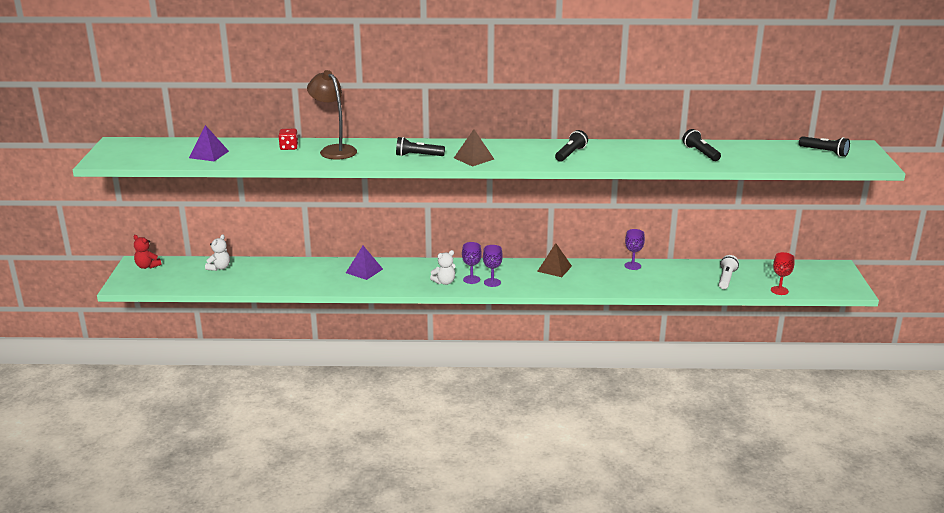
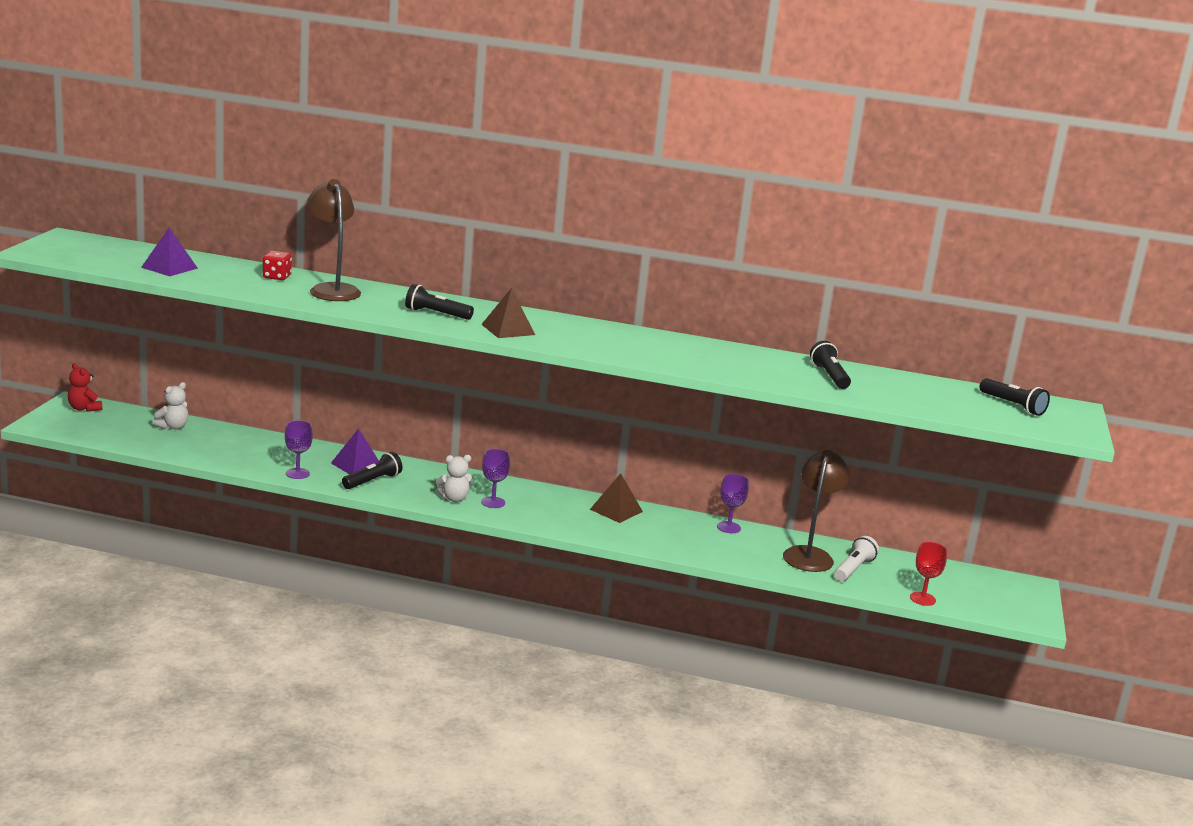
camera: 10 degrees right, 5 degrees down
(492, 282) = (519, 511): purple goblet -> purple goblet (297, 473)
(570, 154) = (644, 346): black flashlight -> black flashlight (373, 481)
(694, 274) = (810, 554): none -> brown lamp

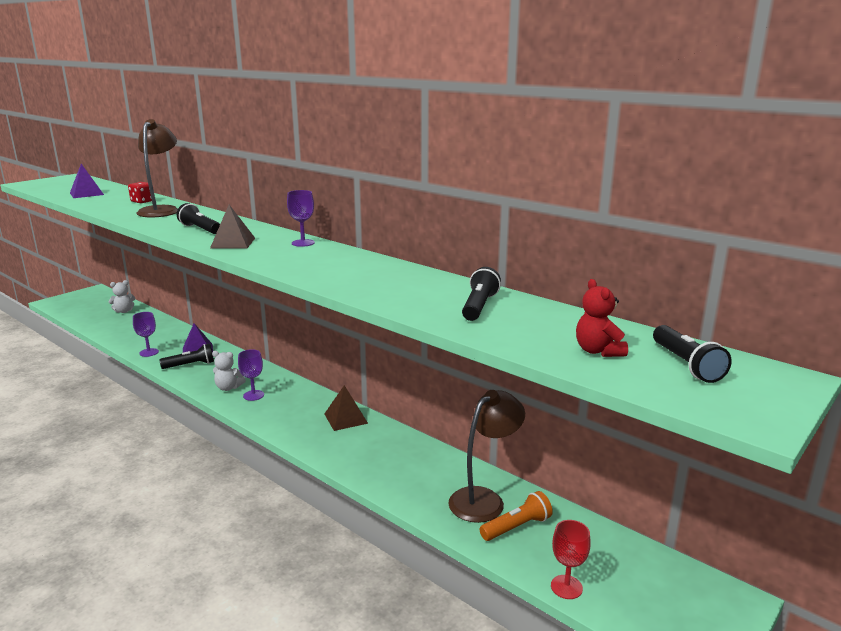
camera: 30 degrees right, 0 degrees up
(84, 408) = (93, 294): red teddy bear -> red teddy bear (598, 351)
(728, 527) = (431, 453): purple goblet -> purple goblet (303, 243)
(853, 569) = (517, 527): white flashlight -> orange flashlight

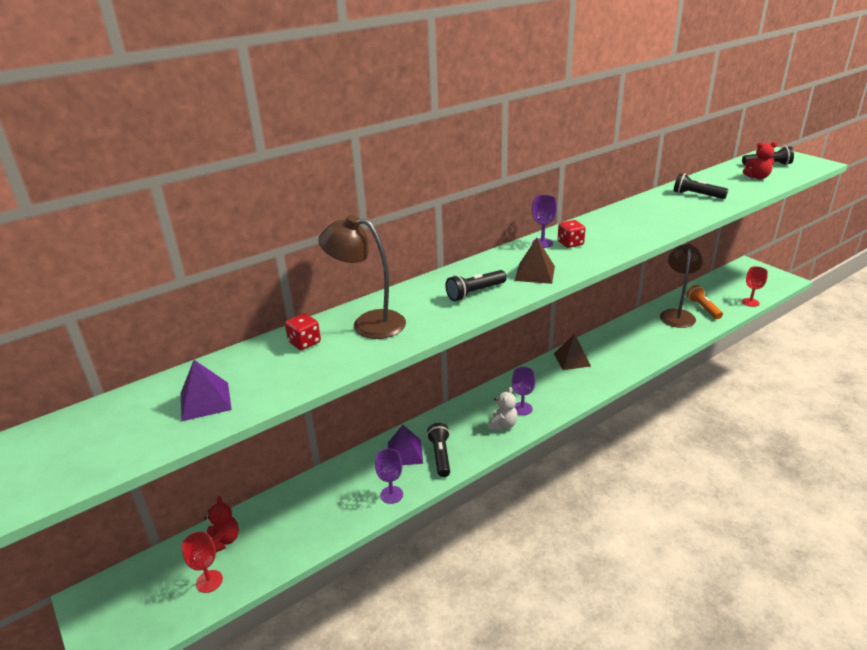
camera: 75 degrees left, 10 degrees up
(91, 313) = (209, 581): none -> red goblet
(124, 311) = (224, 541): white teddy bear -> red teddy bear
(301, 252) = (570, 243): none -> red dice
(484, 499) = (677, 314): brown lamp -> brown lamp turned 45 degrees clockwise

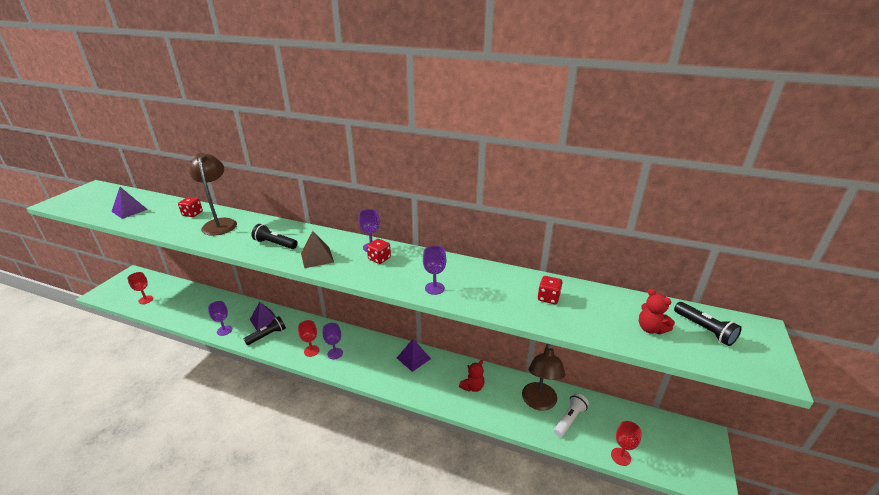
camera: 55 degrees right, 0 degrees up
(224, 541) = (174, 291): red teddy bear -> red teddy bear (472, 387)
(502, 425) = (311, 351): white teddy bear -> red goblet
(572, 359) = (413, 358): brown pyramid -> purple pyramid
(648, 231) = (434, 288): none -> purple goblet
(677, 314) = (539, 403): brown lamp -> brown lamp turned 120 degrees clockwise
(696, 195) = (548, 298): black flashlight -> red dice
(703, 308) = (570, 419): orange flashlight -> white flashlight

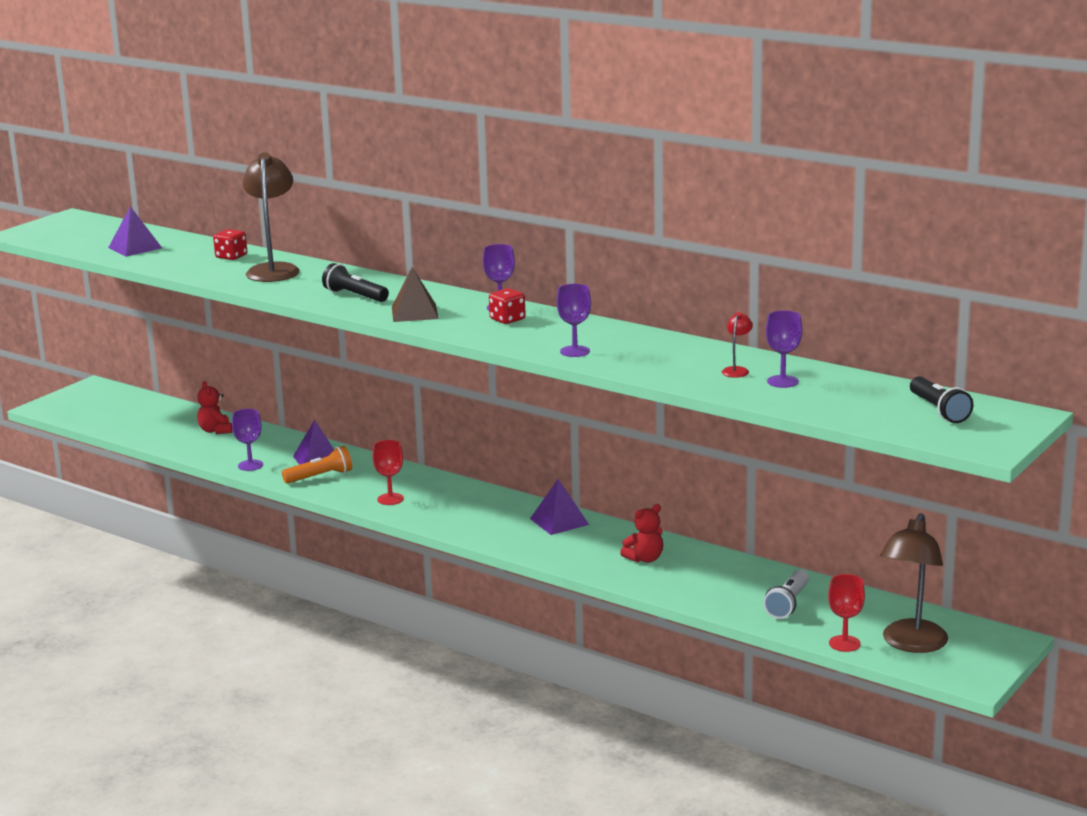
camera: 15 degrees right, 10 degrees down
(146, 300) = (121, 420): red goblet -> none
(267, 335) = (320, 477): black flashlight -> orange flashlight
(335, 353) = (428, 505): purple goblet -> purple goblet (782, 381)
(539, 403) = (747, 584): brown lamp -> brown lamp (911, 644)
(548, 298) = (737, 370): red dice -> red lamp
(570, 419) = (788, 604): white flashlight -> white flashlight turned 150 degrees clockwise
(650, 329) = (859, 404): red teddy bear -> red teddy bear (215, 431)

